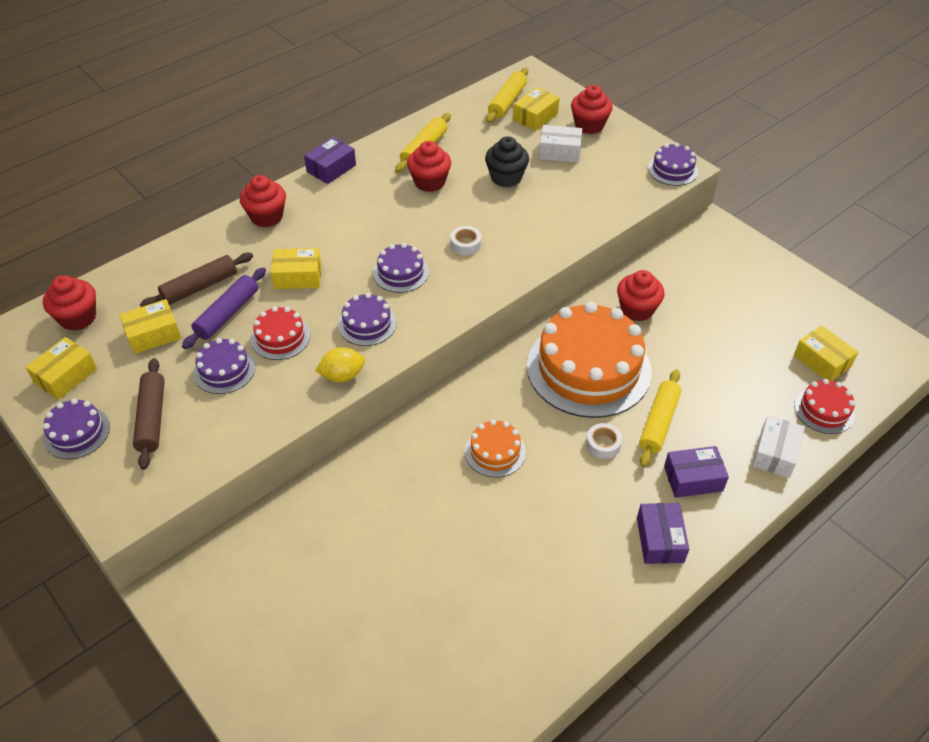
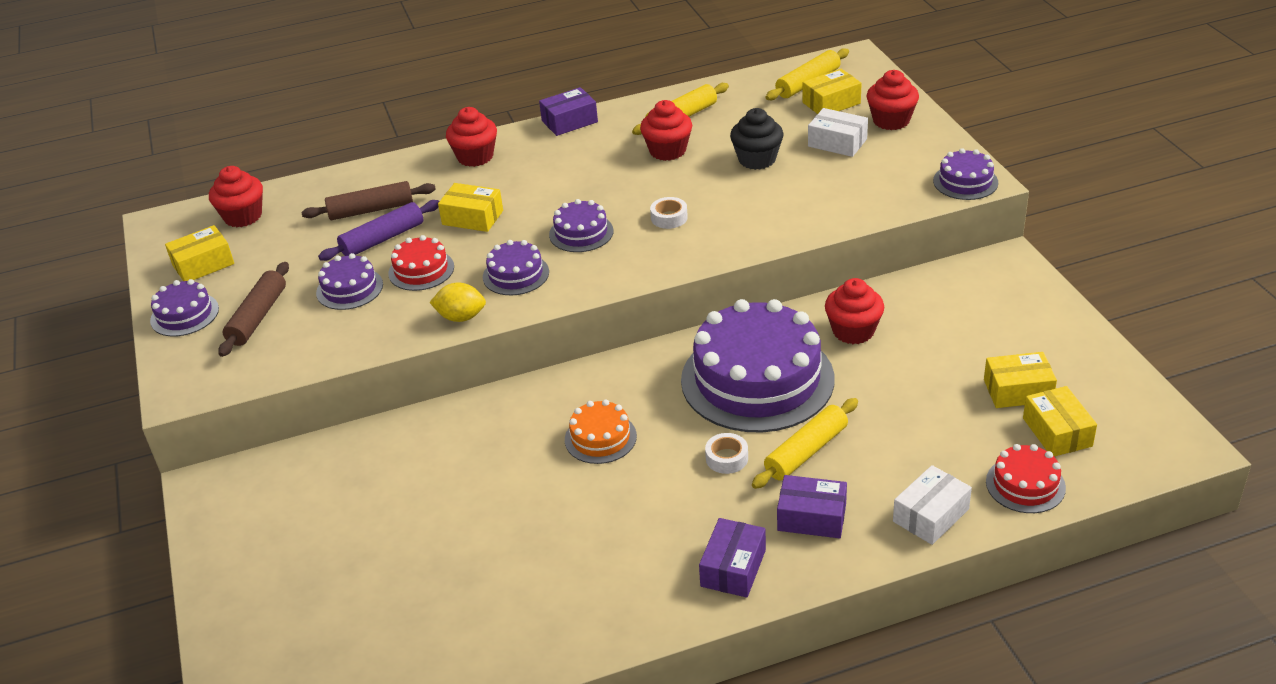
camera: 25 degrees right, 10 degrees down
(153, 334) = (302, 244): yellow box -> yellow box (1018, 390)
(588, 368) = (757, 379): orange cake -> purple cake

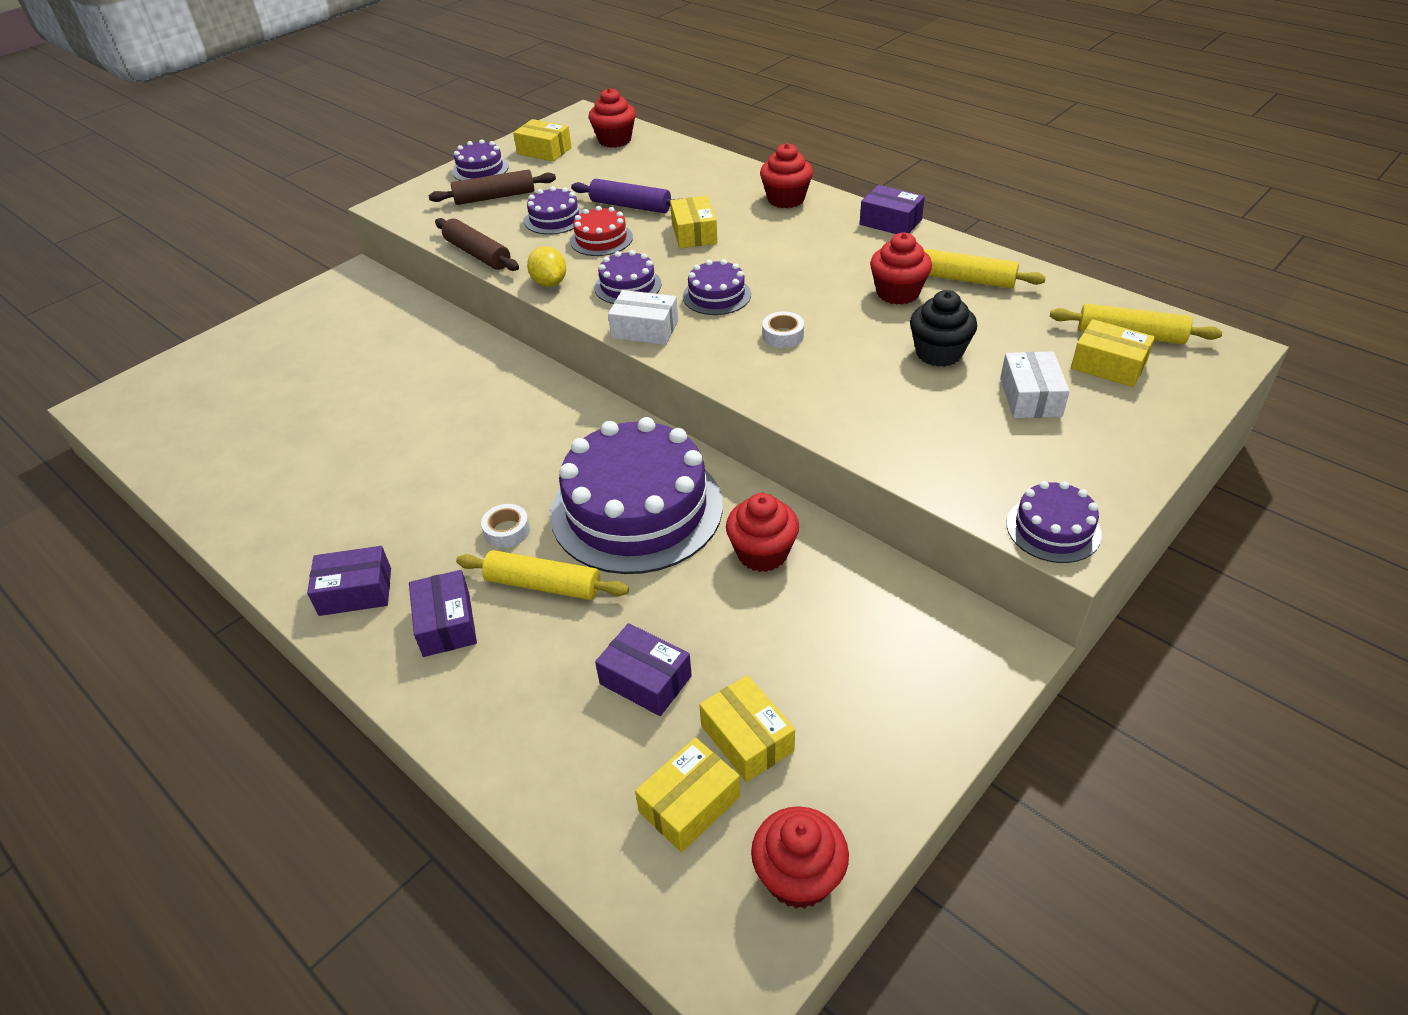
camera: 60 degrees right, 5 degrees up
(371, 210) = (666, 185): brown rolling pin -> brown rolling pin (477, 254)
(600, 438) = (497, 440): orange cake -> none
(891, 120) = (1123, 423): red cupcake -> red cupcake (798, 876)
(930, 515) = (487, 722): white box -> white box (645, 329)
(939, 423) = (645, 680): none -> purple box
(1025, 484) = (576, 799): red cake -> none

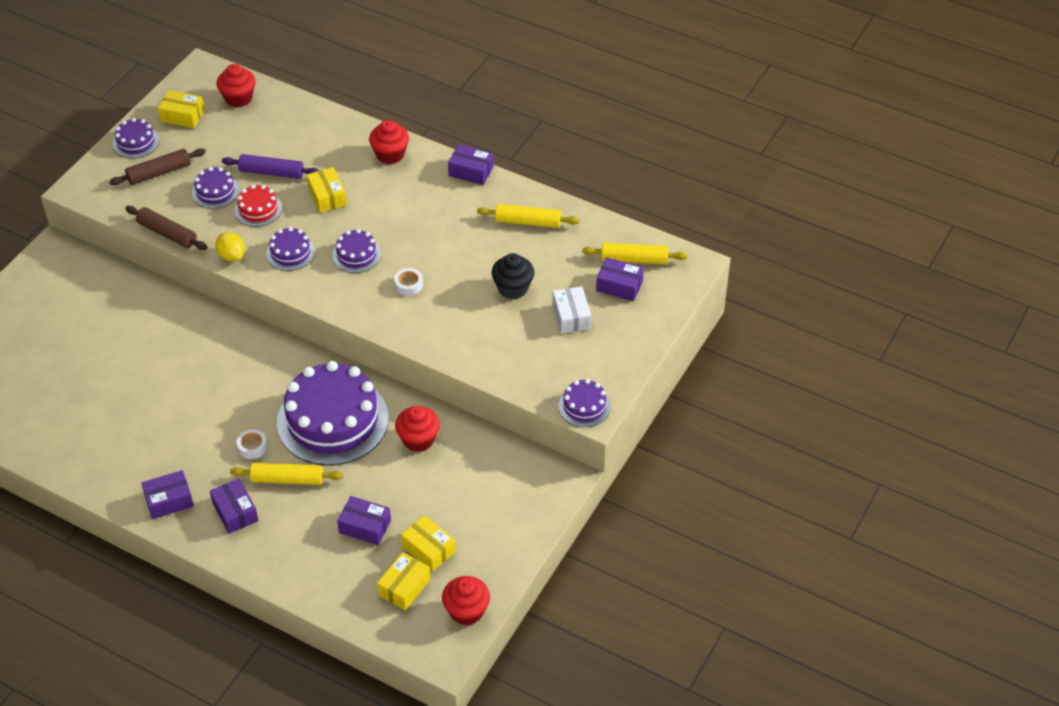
camera: 15 degrees left, 5 degrees up
(645, 329) = (312, 290): white box -> none
(897, 293) = (482, 239): red cupcake -> none
(1108, 365) = (619, 286): yellow box -> purple box

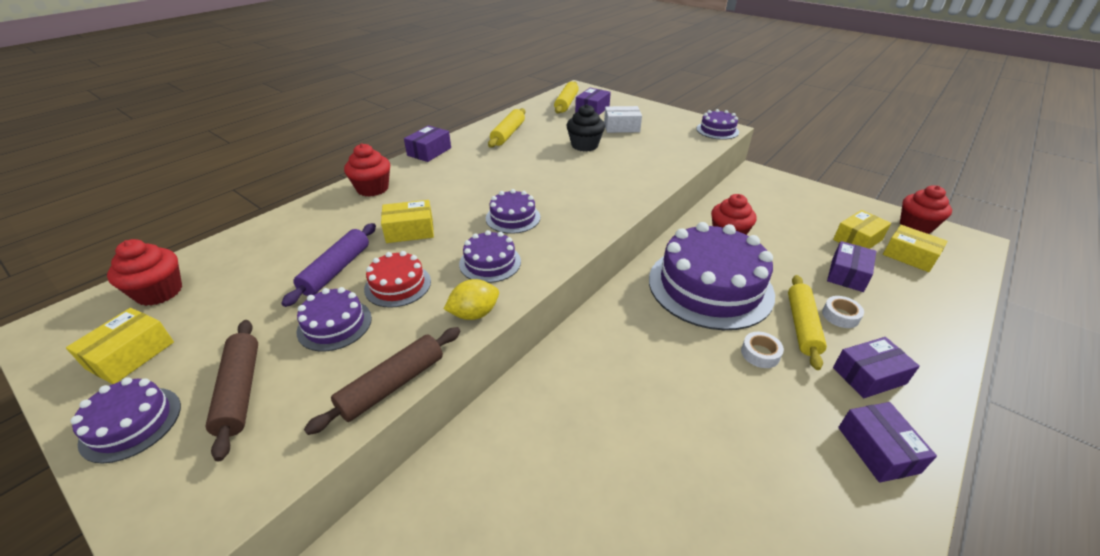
camera: 80 degrees left, 10 degrees down
(408, 285) = (567, 191): white tape -> white tape (840, 316)

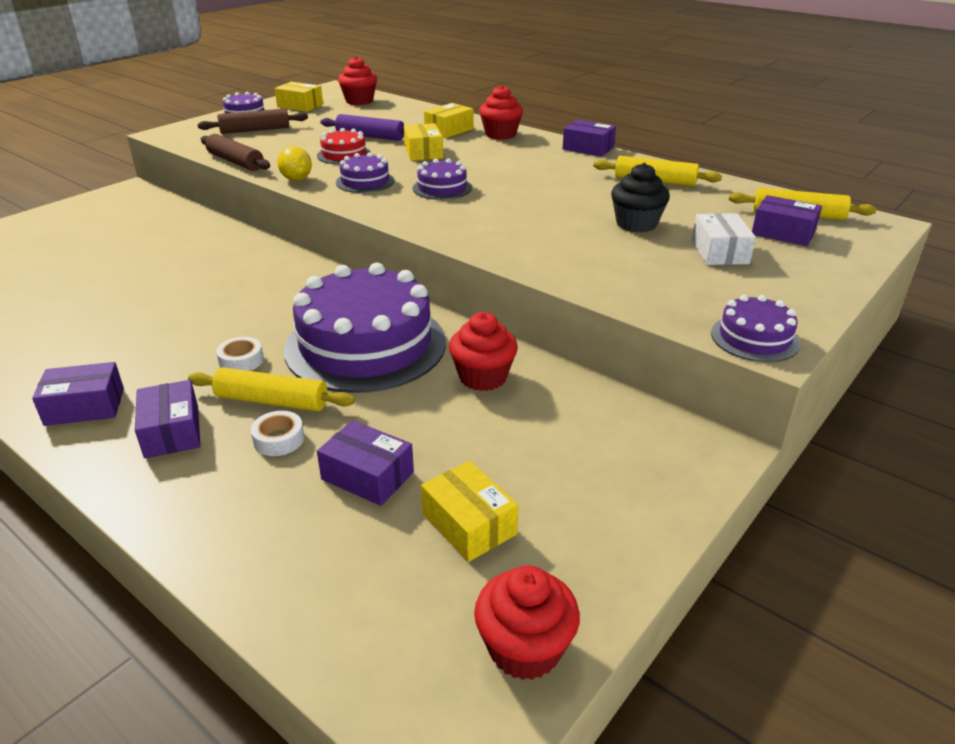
camera: 90 degrees right, 5 degrees down
(334, 324) = (305, 143): purple cake -> none
(909, 256) = (409, 583): yellow box -> yellow box (449, 130)

